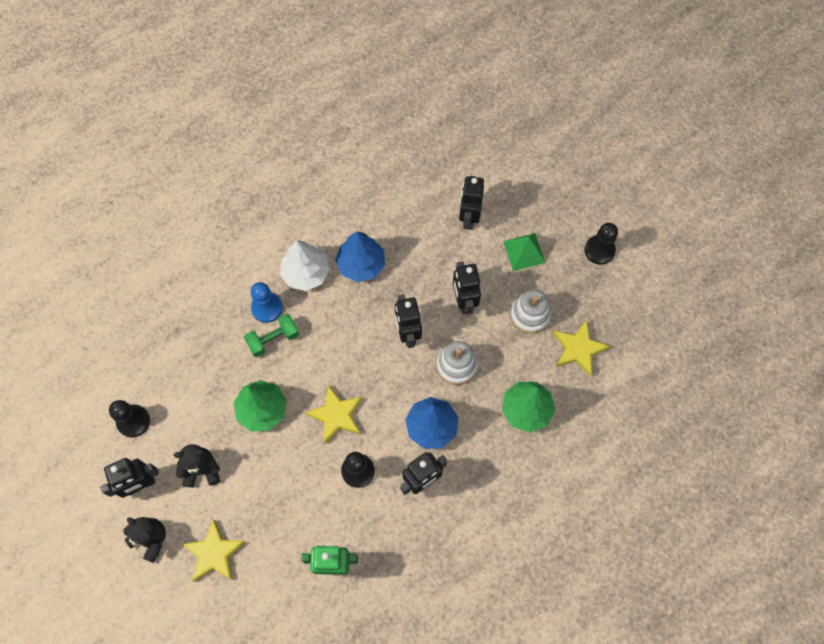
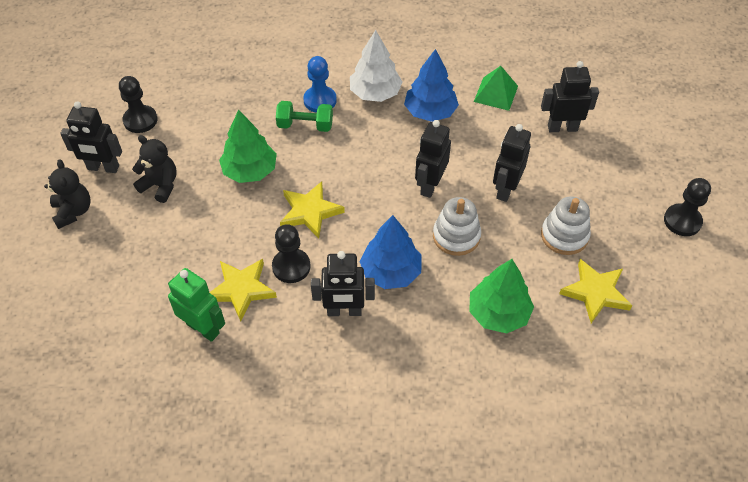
camera: 35 degrees right, 15 degrees down
(214, 553) = (112, 254): yellow star -> yellow star (241, 289)
(468, 218) = (562, 128): black robot -> black robot turned 45 degrees clockwise
(524, 251) = (598, 181): green pyramid -> green pyramid (496, 93)

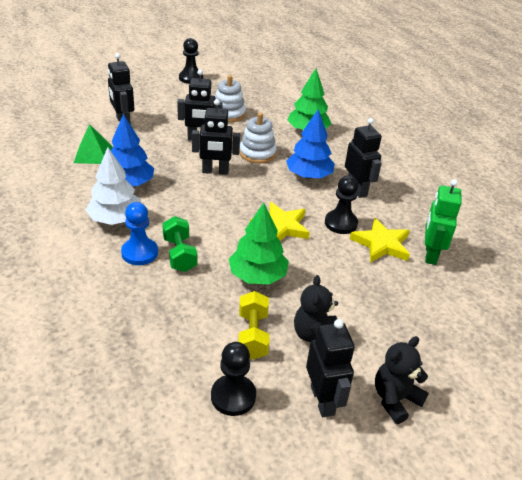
camera: 115 degrees left, 15 degrees down
(186, 147) = (252, 335): none -> yellow dumbbell
(595, 292) = (266, 101): yellow star -> none

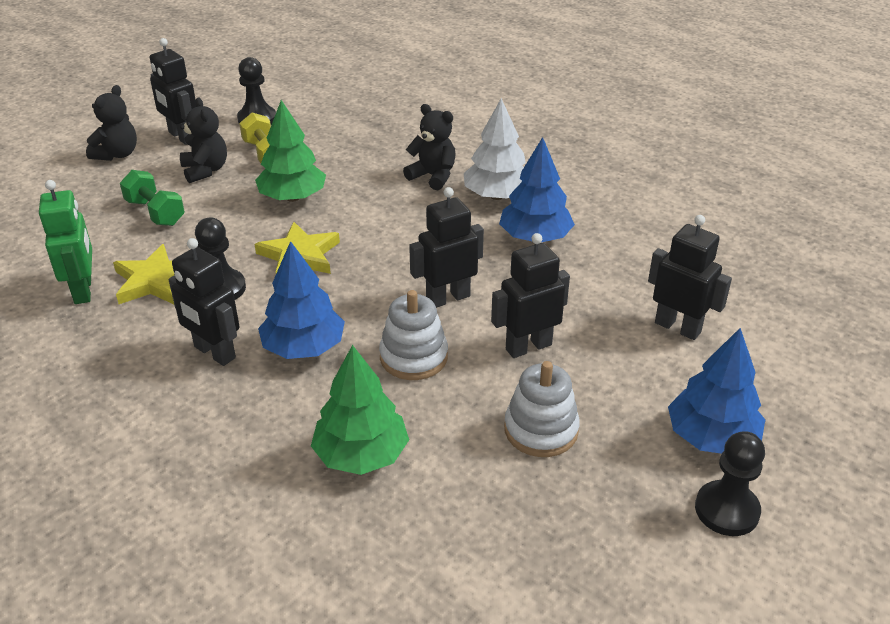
camera: 155 degrees right, 0 degrees up
(93, 154) = (634, 257): green pyramid -> none
(139, 253) = (433, 176): blue pawn -> black teddy bear
(167, 92) = (711, 437): none -> blue tree
(179, 254) = (391, 188): green dumbbell -> green dumbbell (155, 212)

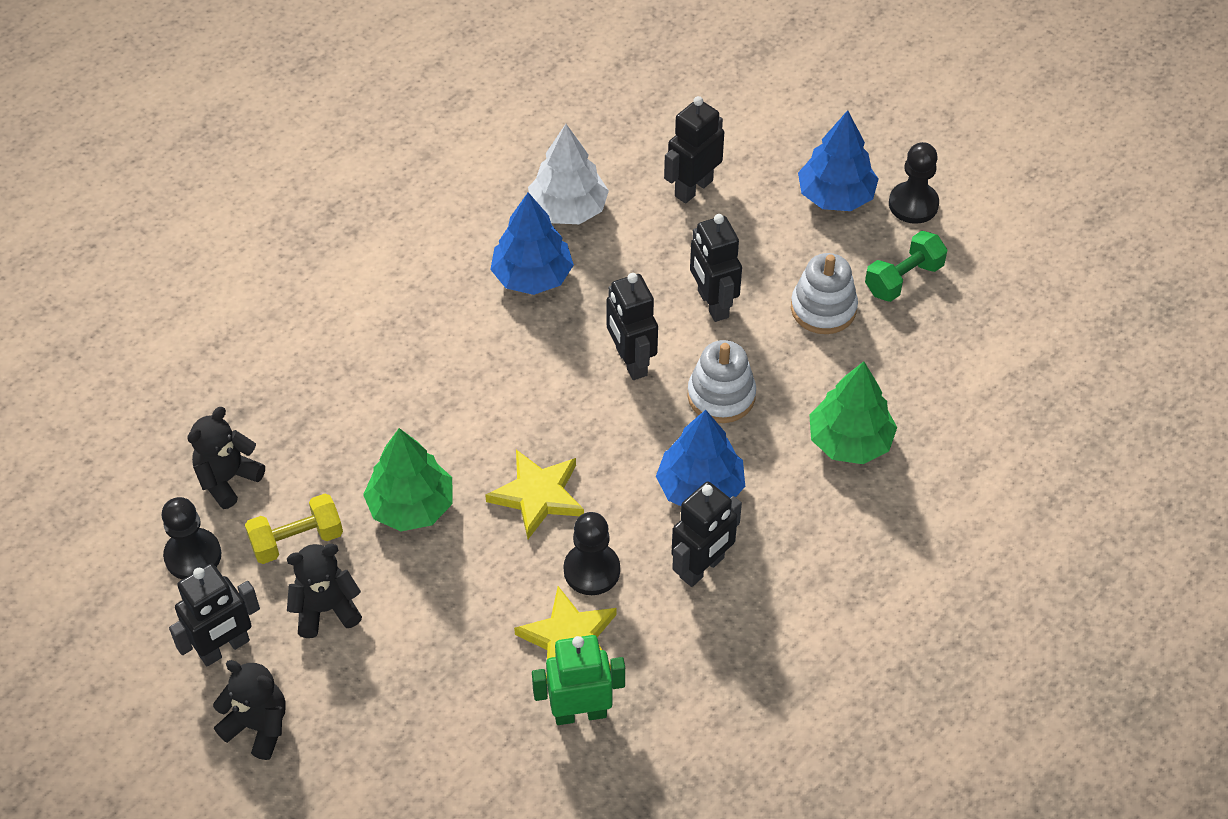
camera: 85 degrees left, 15 degrees up
(155, 212) = (421, 657): green dumbbell -> green dumbbell (903, 279)
(433, 176) = (388, 359): black teddy bear -> black teddy bear (227, 479)
(497, 196) = (443, 301): white tree -> white tree (568, 209)

